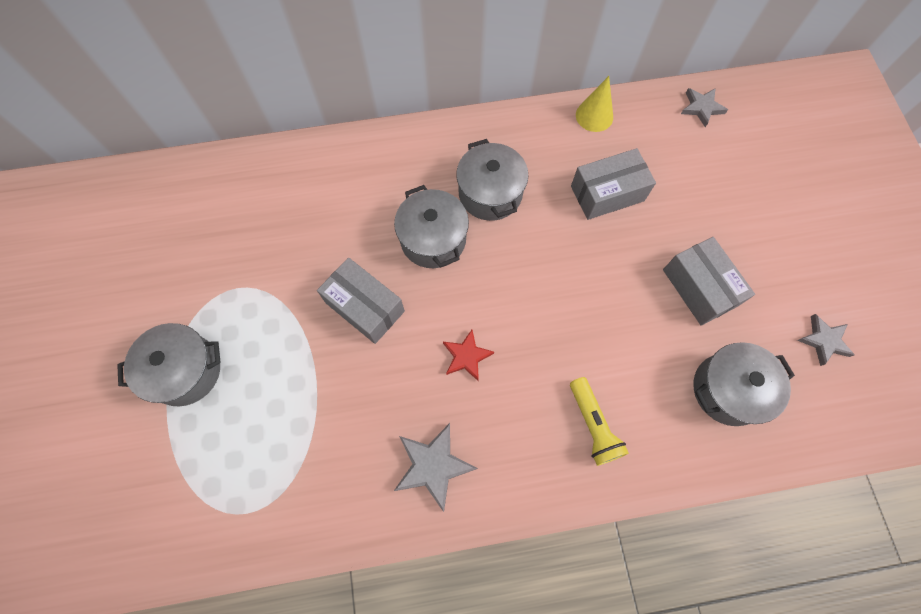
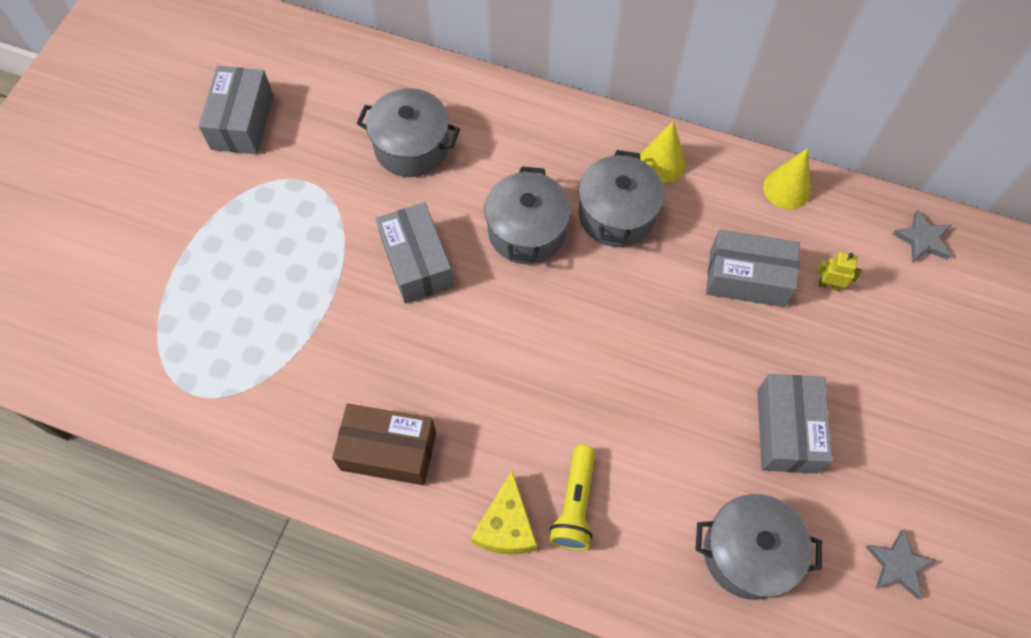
camera: 30 degrees right, 5 degrees down
(153, 267) = (242, 122): none -> grey box
(186, 371) = (215, 234): grey pot -> grey pot (411, 147)
(433, 466) = (388, 451): grey star -> brown box
(466, 356) = (487, 365): red star -> none
(498, 139) = (662, 162): none -> yellow cone
(555, 471) = (506, 526): none -> yellow cheese
(663, 170) = (829, 285): none -> yellow robot

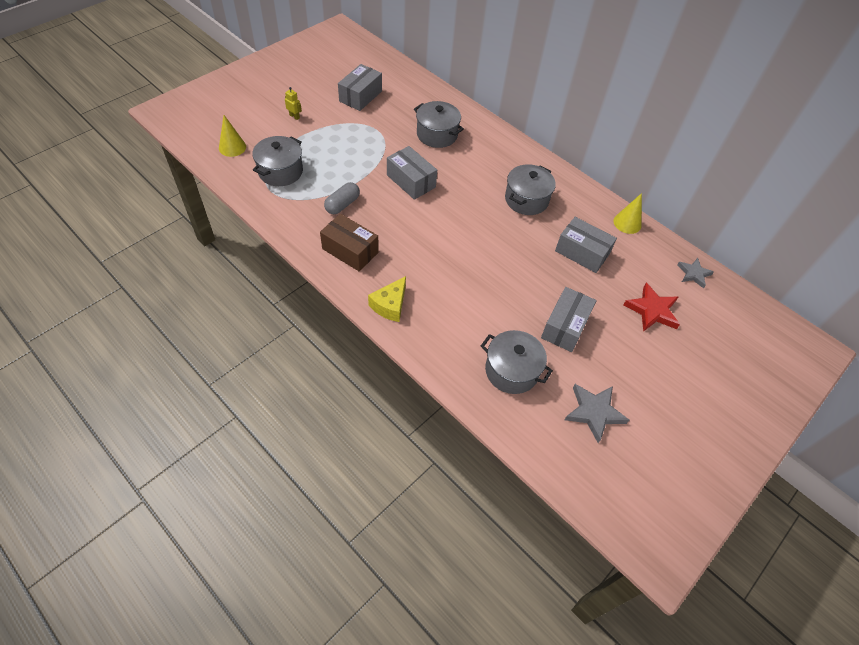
camera: 20 degrees right, 10 degrees down
(328, 364) = (342, 204): none -> grey capsule
(417, 263) = (411, 181): grey box -> grey box turned 45 degrees counterclockwise
(527, 231) = (475, 189): grey pot -> grey pot (280, 171)
(575, 504) = (431, 311): yellow flashlight -> none
(662, 162) = (564, 187): yellow cone -> yellow cone (232, 147)
(829, 285) = (627, 273): yellow robot -> yellow robot (294, 116)
(895, 337) = (652, 310): none -> red star
(898, 565) = (594, 412): grey star -> grey star, size x1.51

